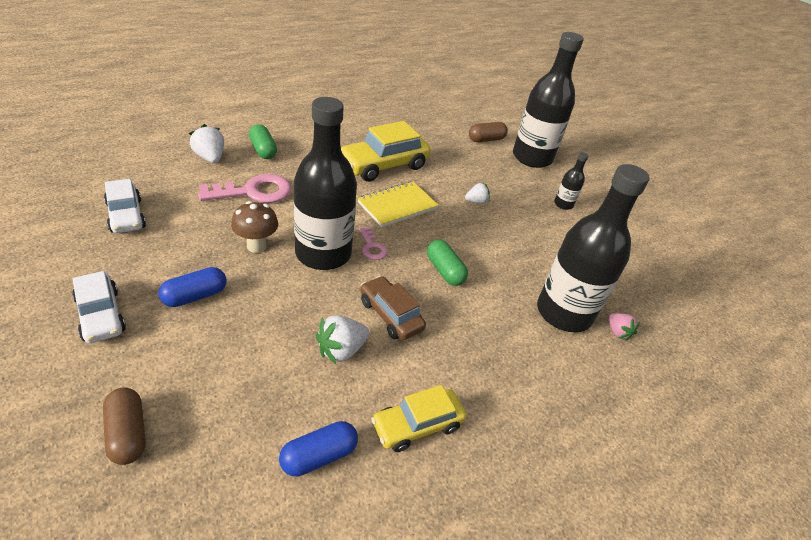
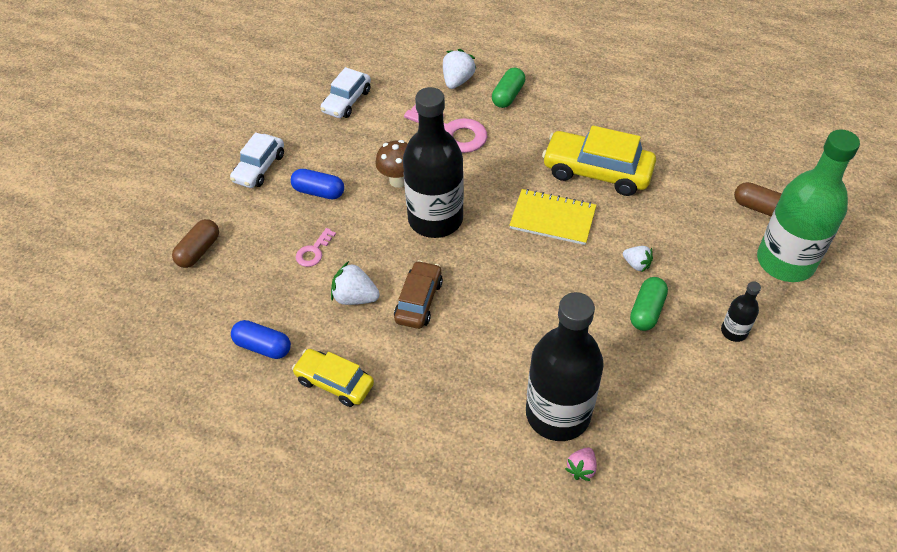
camera: 60 degrees right, 10 degrees up
(372, 247) = (479, 240): pink key -> pink key (314, 251)
(444, 271) = (509, 301): green capsule -> green capsule (647, 311)
(532, 158) = (785, 261): black bottle -> green bottle

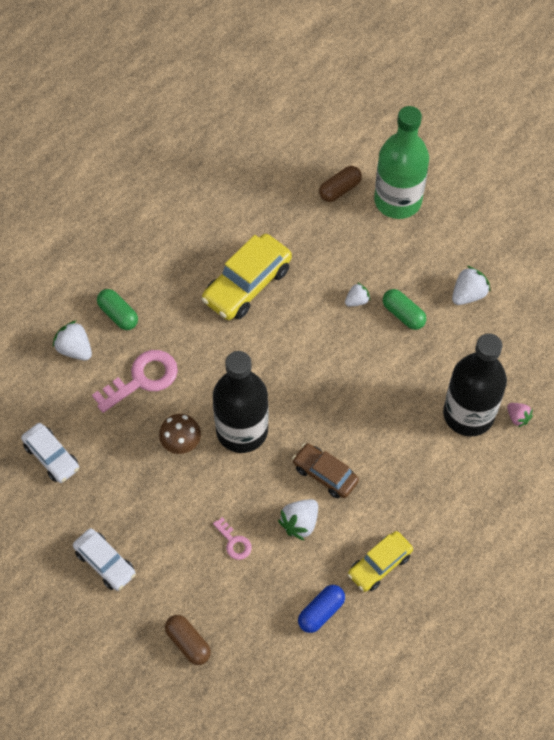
camera: 70 degrees left, 10 degrees up
(319, 192) = (163, 517): blue capsule -> none
(552, 219) = (283, 340): yellow notebook -> none
(713, 366) = (468, 294): none -> white strawberry
(734, 331) = (445, 266): black bottle -> none

